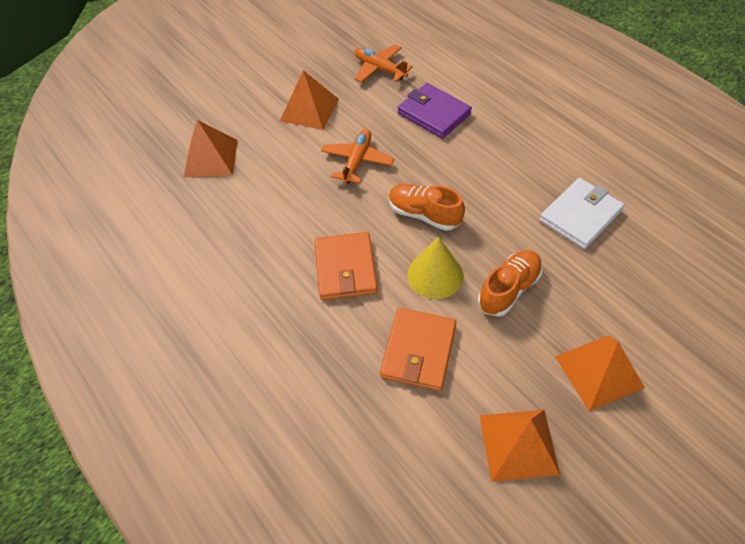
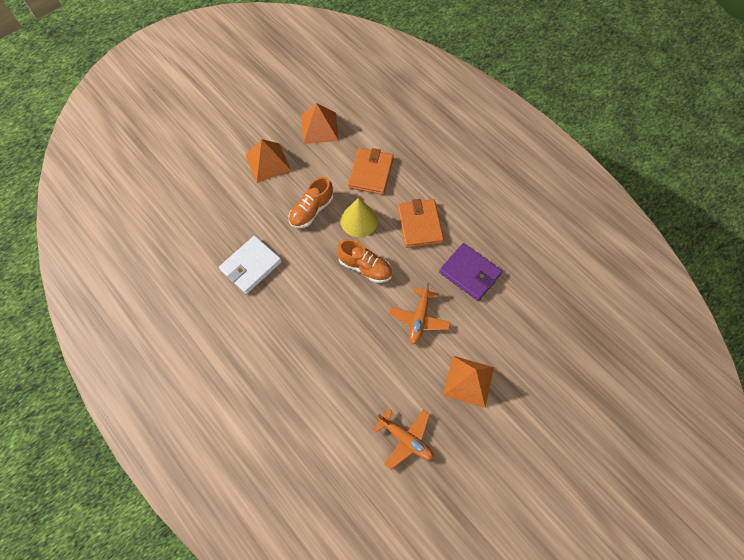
camera: 175 degrees right, 10 degrees up
(211, 158) = (543, 323): orange pyramid -> none
(434, 114) = (353, 374): purple wallet -> purple wallet (469, 273)

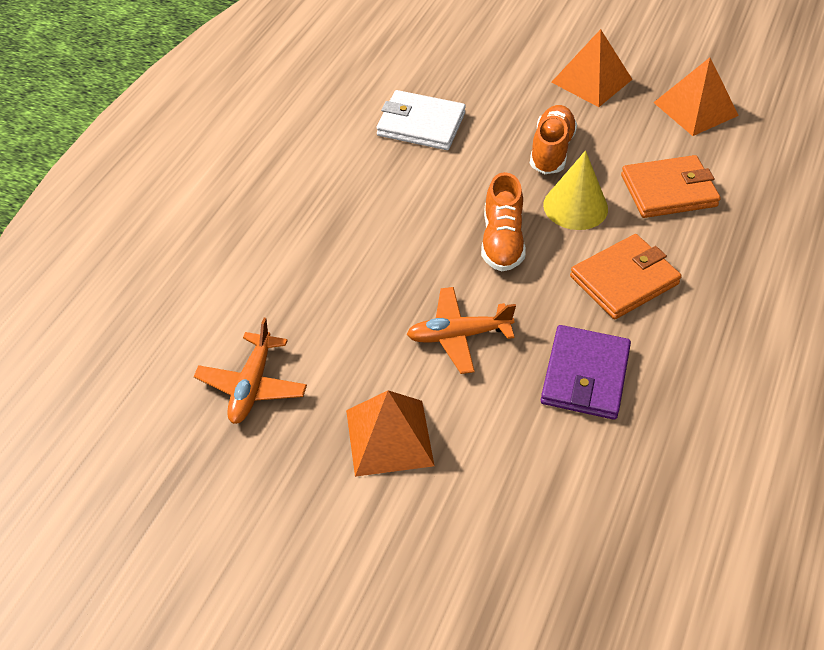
camera: 65 degrees right, 15 degrees down
(311, 210) = (551, 151): orange shoe -> orange shoe turned 90 degrees clockwise

